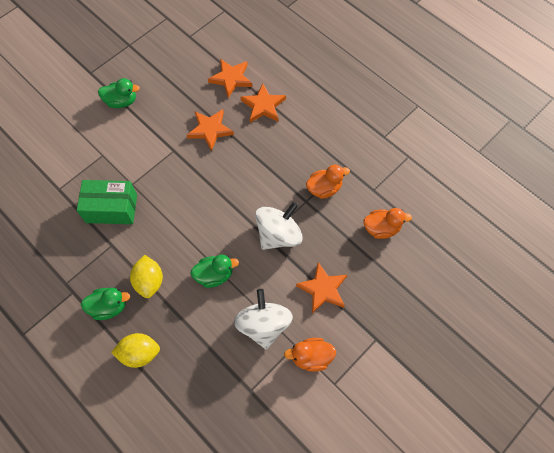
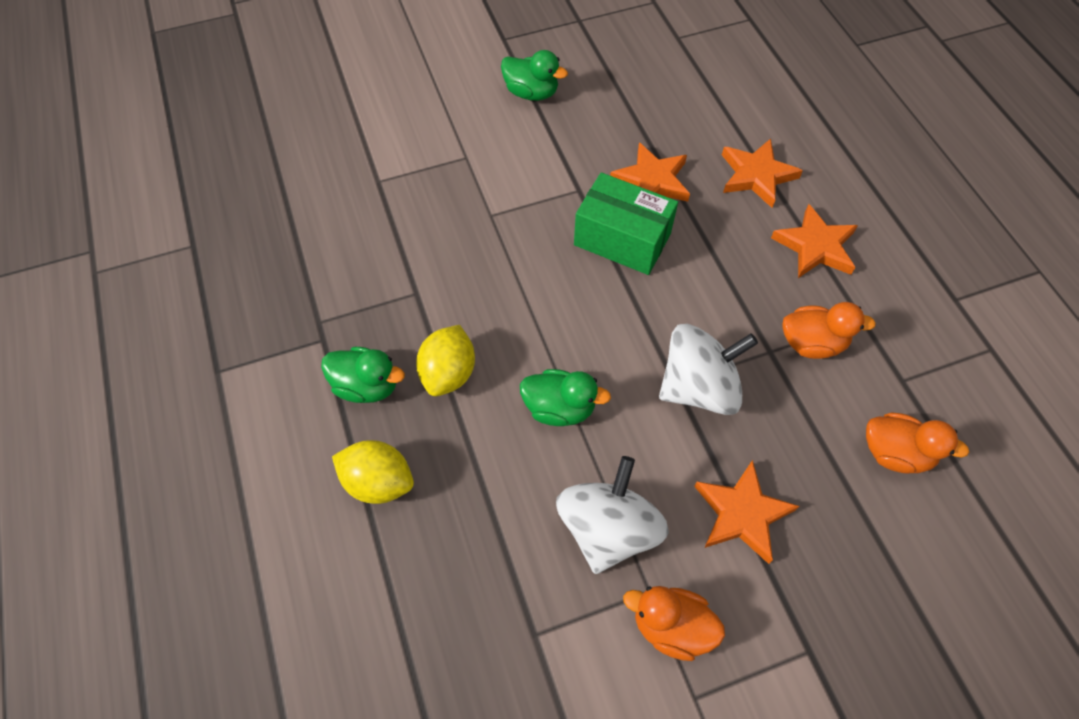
camera: 25 degrees right, 5 degrees down
(111, 208) = (443, 239): green box -> green box (622, 239)
(231, 79) = (719, 118): orange star -> orange star (815, 246)

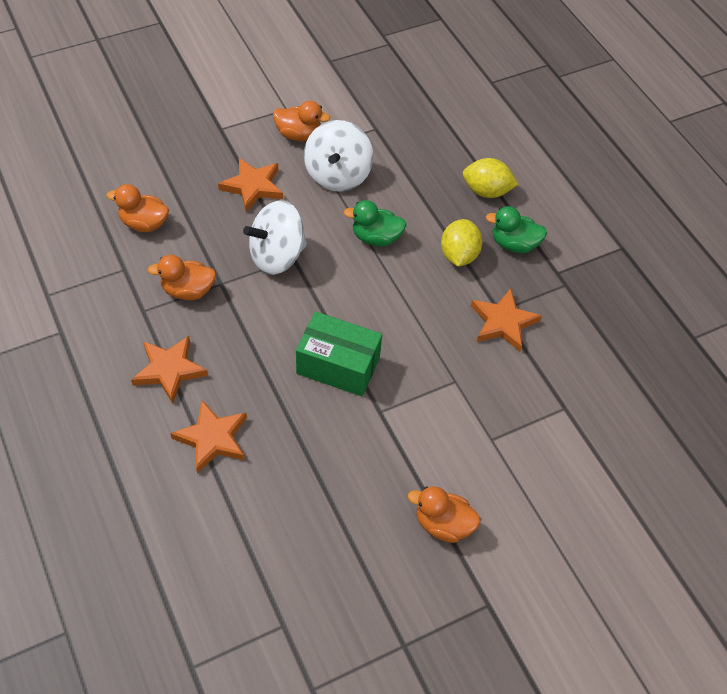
camera: 170 degrees right, 5 degrees down
(531, 93) = (443, 524): green duck -> orange duck
(652, 181) = (313, 425): orange star -> orange star (503, 322)

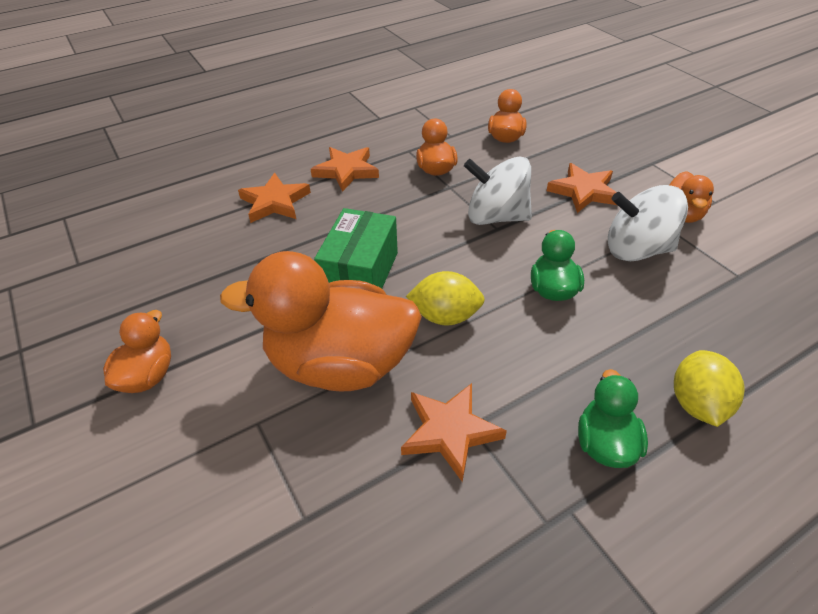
camera: 90 degrees right, 10 degrees down
(277, 256) = (496, 217): white spinning top -> white spinning top turned 45 degrees counterclockwise
(440, 384) = (340, 364): none -> orange duck
(458, 255) = (556, 374): yellow lemon -> yellow lemon (445, 316)

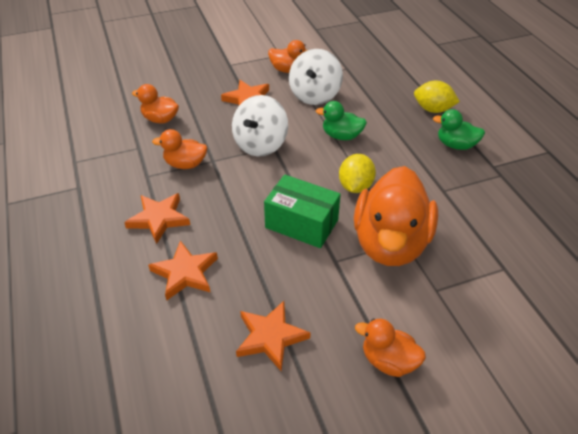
camera: 80 degrees left, 0 degrees up
(450, 432) = (447, 199): orange star -> orange star (270, 337)

